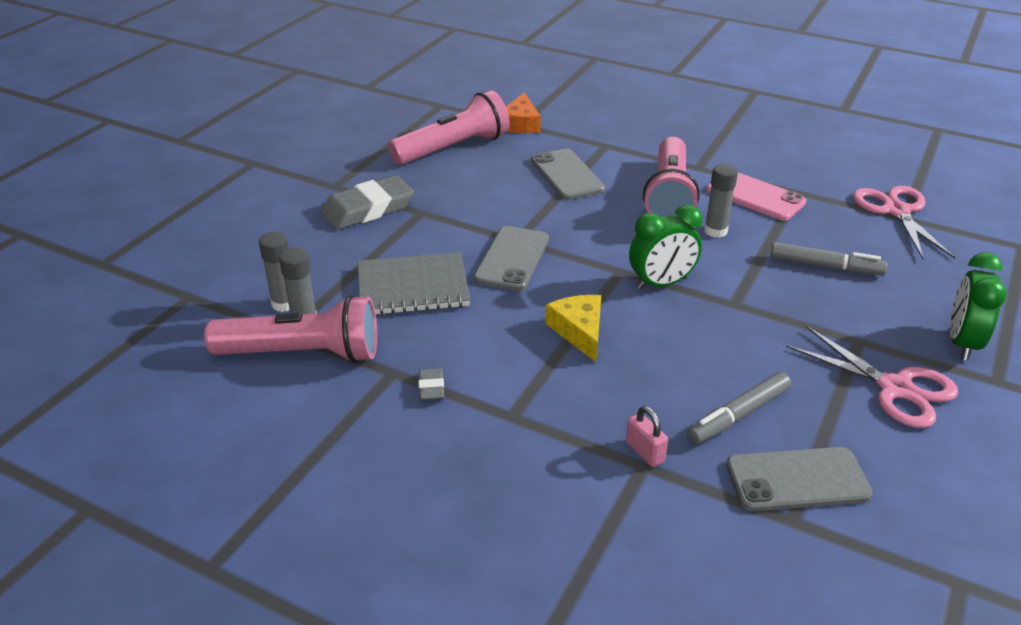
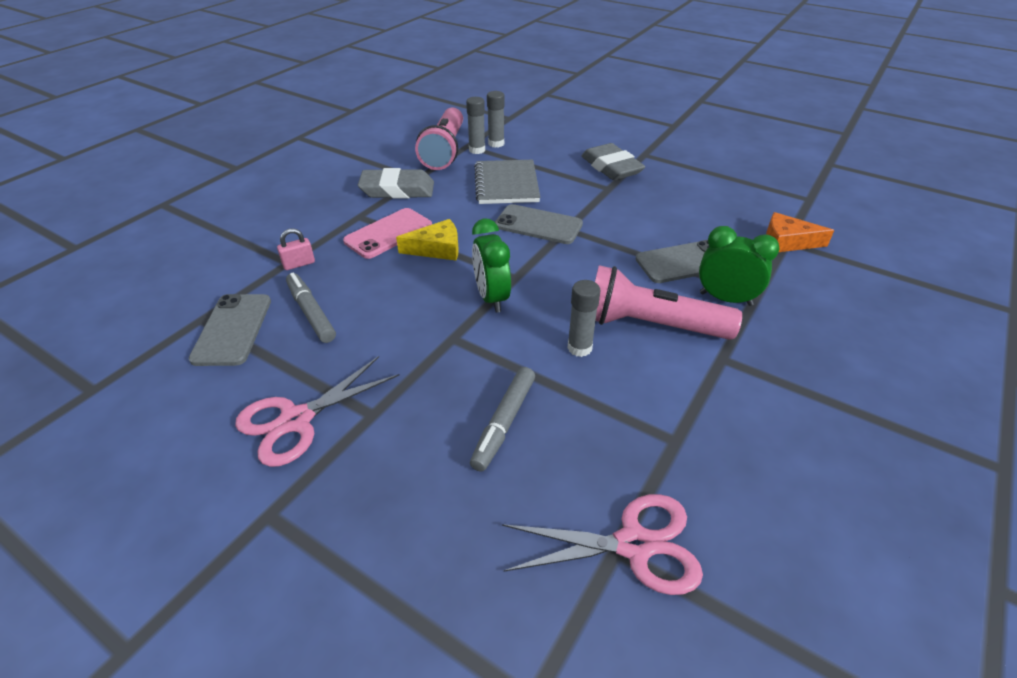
camera: 95 degrees right, 5 degrees up
(431, 387) = (397, 190): grey eraser -> grey eraser, size x2.21
(453, 148) = (721, 204): pink flashlight -> none
(755, 196) = (658, 396): pink phone -> pink phone (388, 233)
(962, 343) = (337, 506): green clock -> green clock (725, 299)

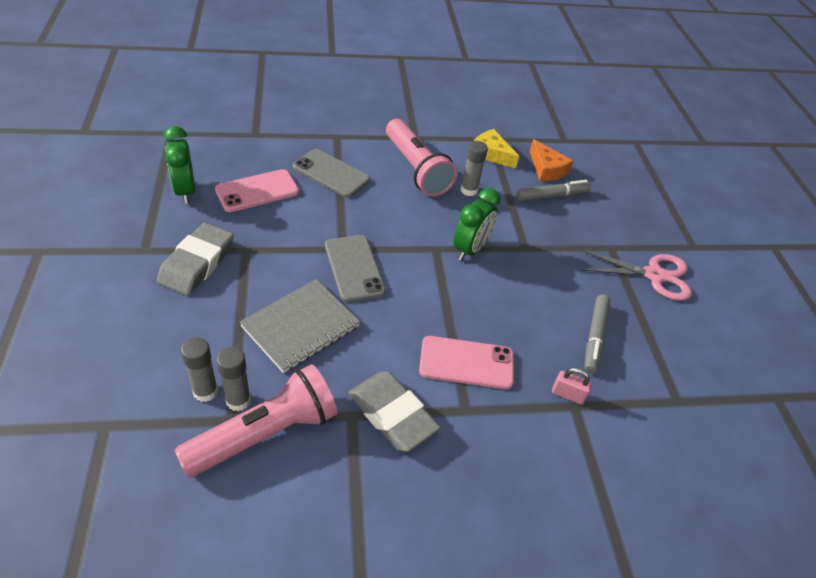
camera: 135 degrees left, 5 degrees up
(232, 329) = (659, 370): grey phone -> none
(437, 249) = (451, 313): yellow cheese -> yellow cheese (490, 154)
(633, 545) = (556, 136): pink scissors -> none
(683, 214) = (257, 191): none -> pink phone
(725, 299) = (356, 147): green clock -> green clock (185, 191)
(787, 242) = (255, 134): orange cheese -> orange cheese (546, 169)

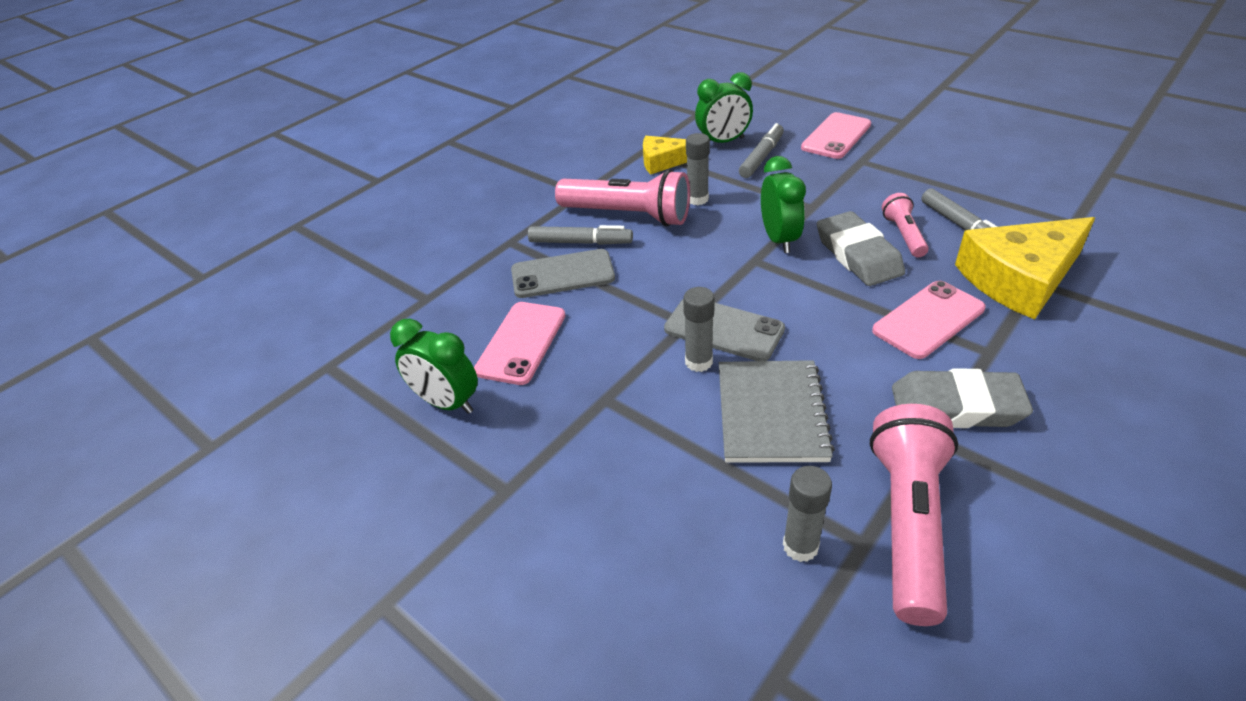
camera: 35 degrees left, 5 degrees down
(197, 263) = (582, 452): grey eraser -> grey eraser (858, 255)
(238, 400) = (839, 522): grey glue stick -> grey glue stick (698, 362)
(367, 164) = (580, 242): none -> grey marker
(546, 169) = (723, 142): orange cheese -> green clock
(547, 309) = (903, 235): none -> pink flashlight
(567, 394) = (1019, 278): pink padlock -> yellow cheese
(625, 220) = (836, 136): none -> pink phone
(654, 275) = (918, 157): pink scissors -> none

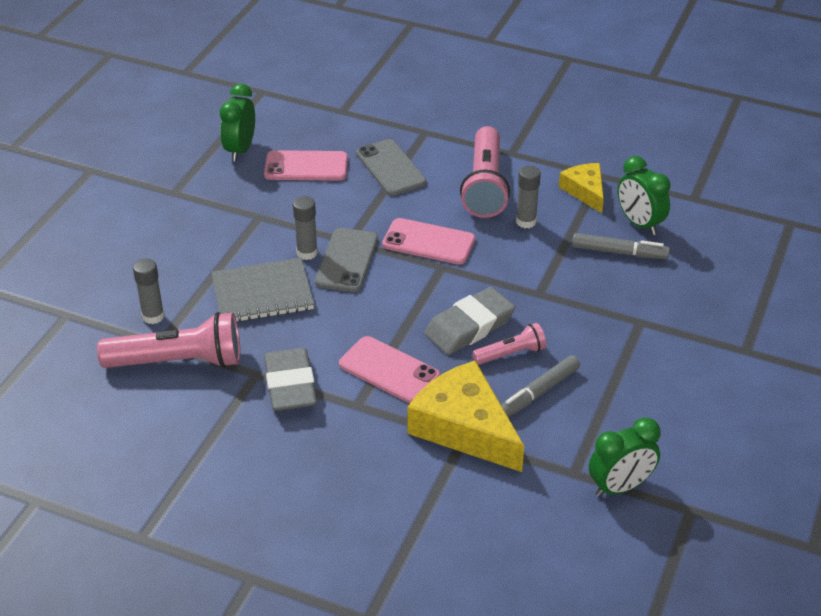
camera: 70 degrees right, 0 degrees up
(580, 242) = (436, 168): grey marker -> none
(779, 239) = (477, 277): green clock -> green clock (620, 487)
(836, 136) = (686, 300): pink phone -> pink phone (428, 242)

